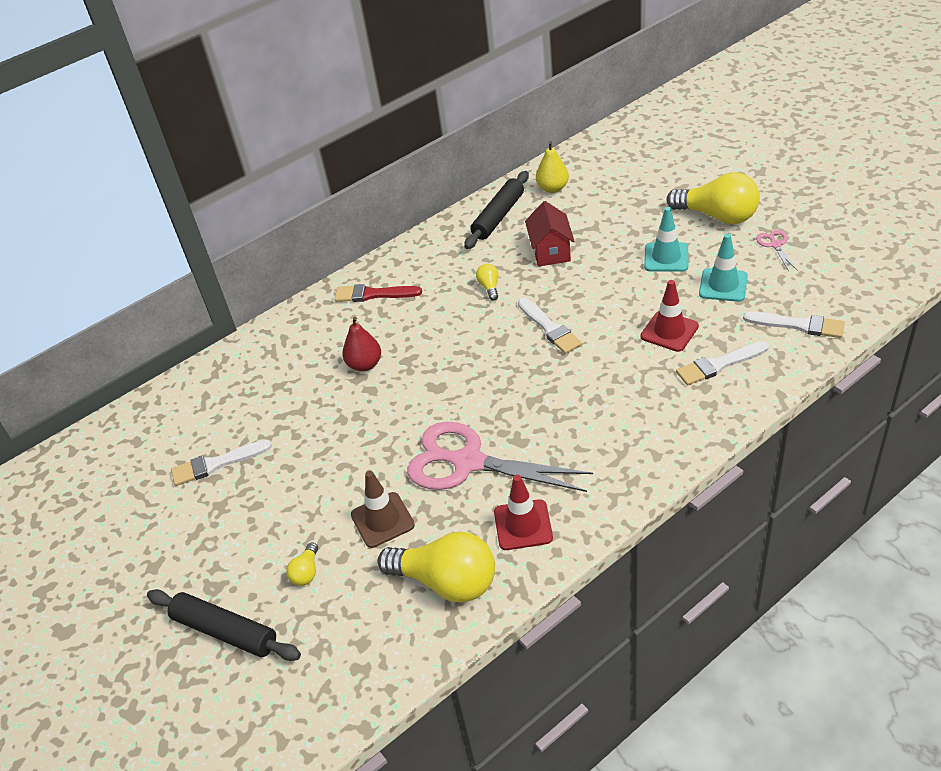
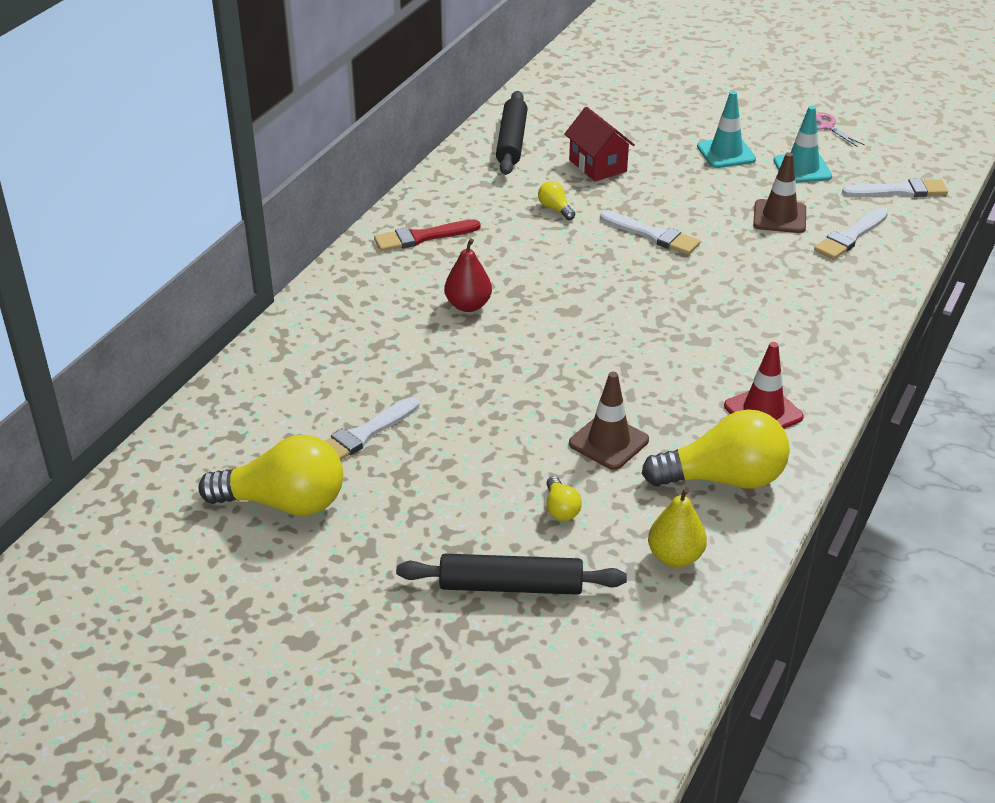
camera: 30 degrees left, 5 degrees down
(468, 462) = (661, 370): pink scissors -> none
(552, 188) = (553, 107): yellow pear -> yellow pear (675, 557)
(669, 331) = (779, 217): red traffic cone -> brown traffic cone
(717, 216) = (750, 109): yellow light bulb -> yellow light bulb (284, 503)

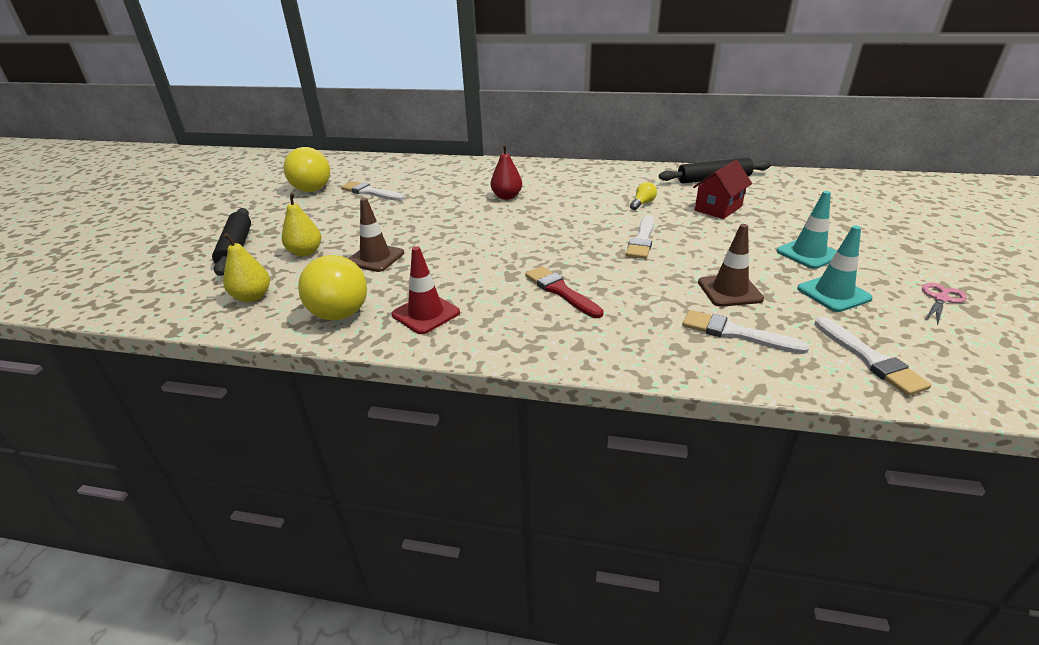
camera: 75 degrees right, 5 degrees down
(422, 237) = (571, 174): red brush -> red brush (560, 291)
(561, 509) = (305, 252): yellow light bulb -> yellow pear

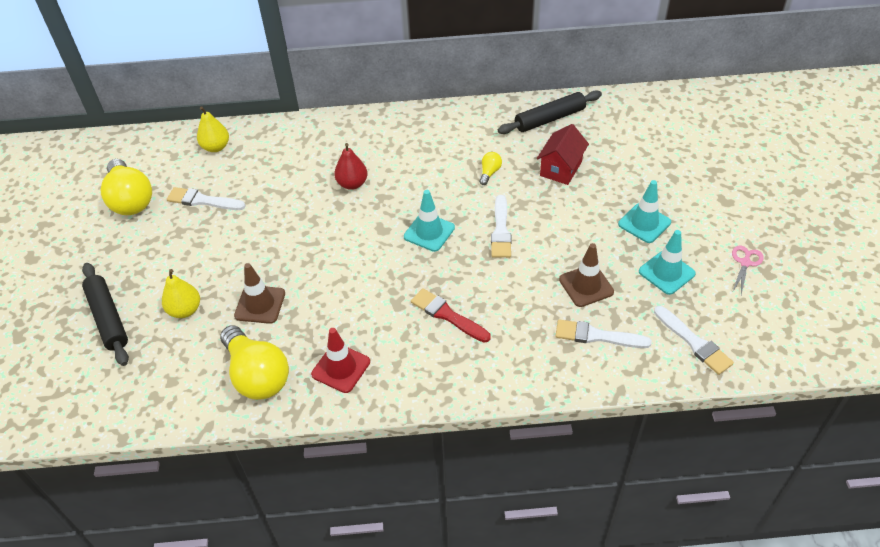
camera: 15 degrees left, 15 degrees up
(252, 297) = (169, 381): yellow pear -> yellow pear (216, 147)
(566, 233) = (429, 232): none -> turquoise traffic cone

